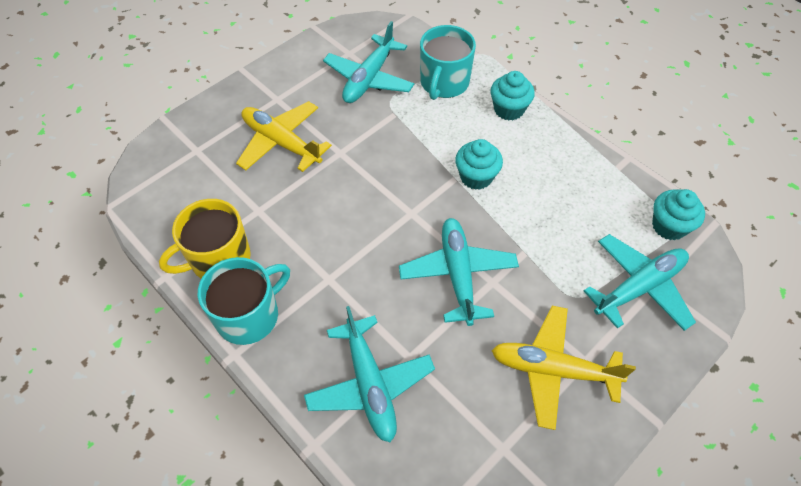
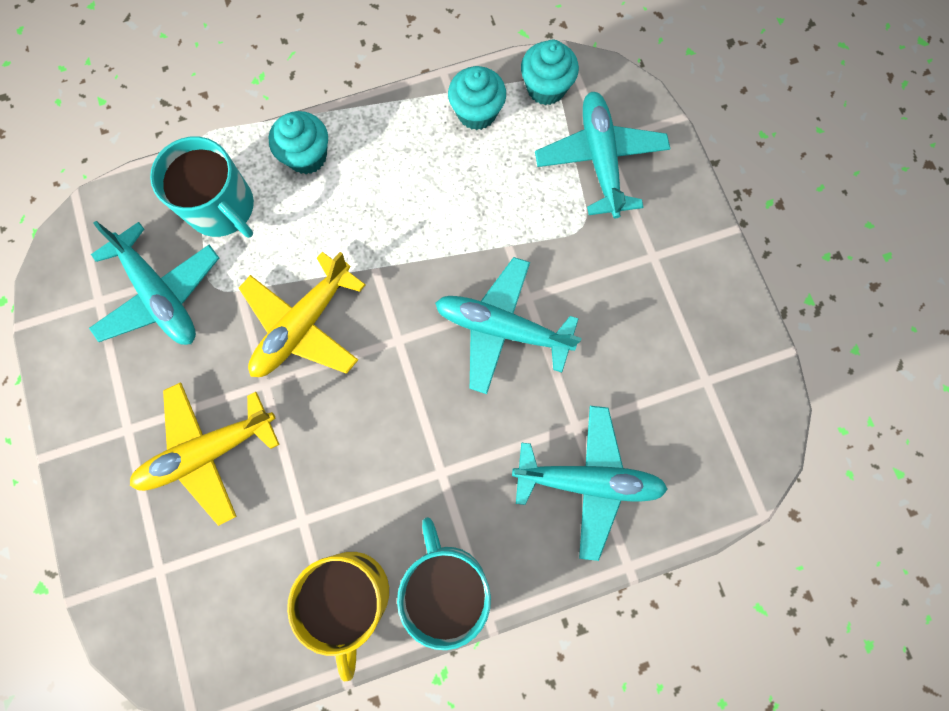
camera: 65 degrees left, 20 degrees up
(476, 177) = (385, 244): turquoise cupcake -> turquoise cupcake (477, 113)
(553, 370) = (649, 291): yellow plane -> yellow plane (303, 325)

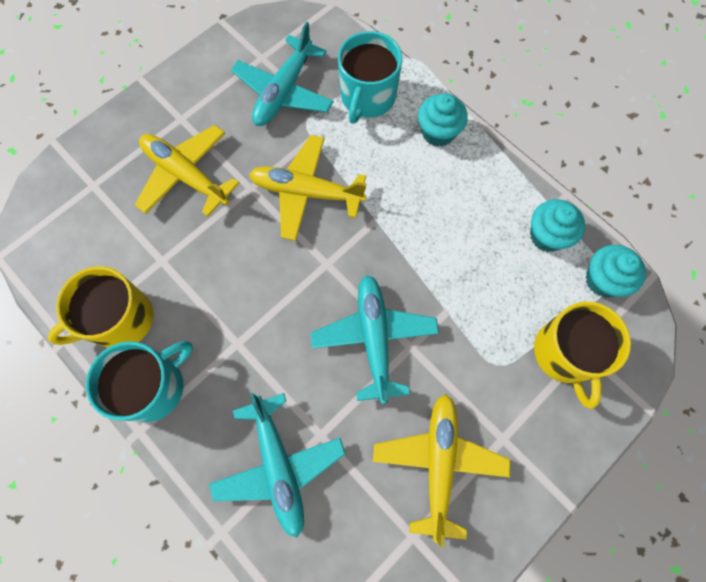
camera: 65 degrees right, 5 degrees down
(600, 160) = (565, 353): turquoise plane -> yellow mug
(650, 325) = (439, 463): none -> yellow plane

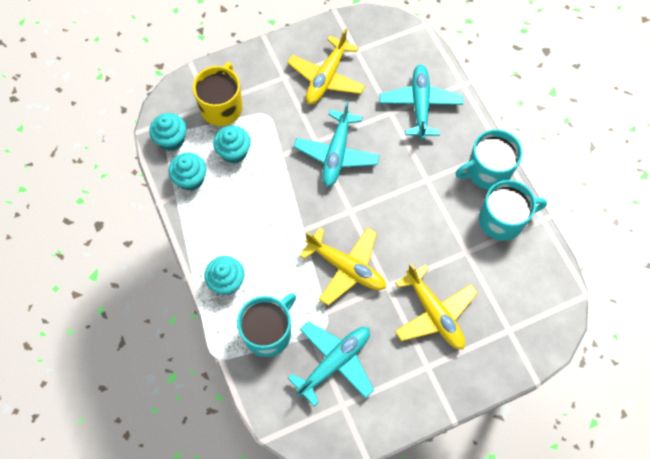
camera: 160 degrees left, 5 degrees down
(120, 320) = (502, 220): yellow mug -> turquoise mug
(512, 291) = (234, 152): none -> turquoise cupcake

